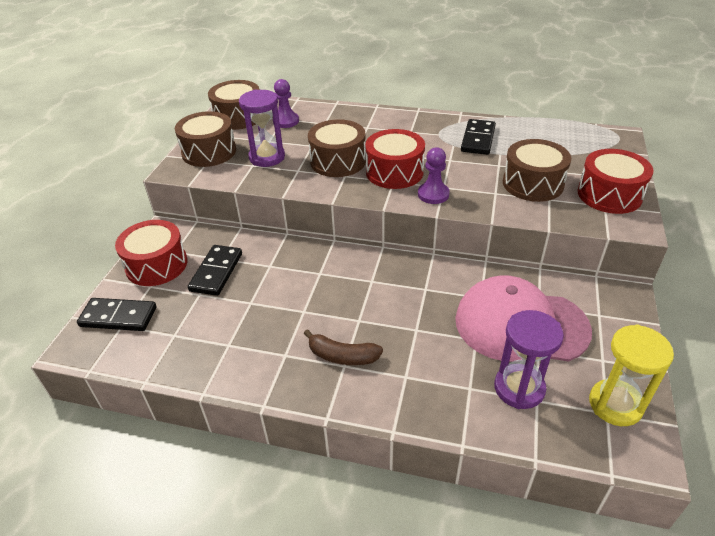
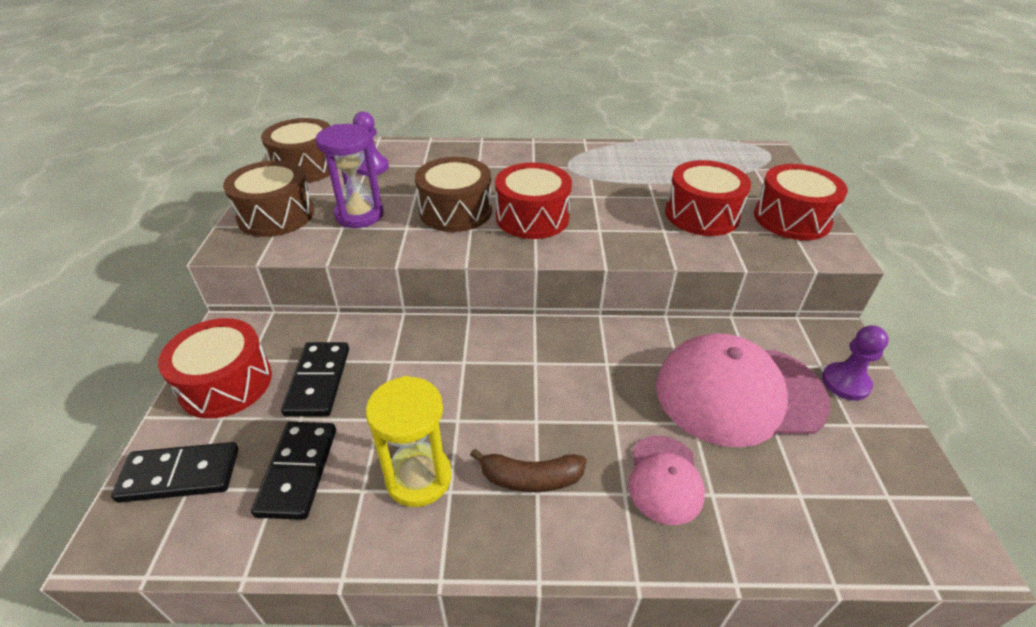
camera: 15 degrees left, 0 degrees up
(433, 194) = (590, 240): purple pawn -> purple pawn (845, 383)
(438, 372) = (665, 479): none -> pink cap
(478, 139) = (616, 168): black domino -> black domino (298, 471)
(519, 388) = (772, 482): purple hourglass -> none
(533, 183) = (701, 215): brown drum -> red drum
(615, 404) = (892, 483): yellow hourglass -> yellow hourglass (418, 477)

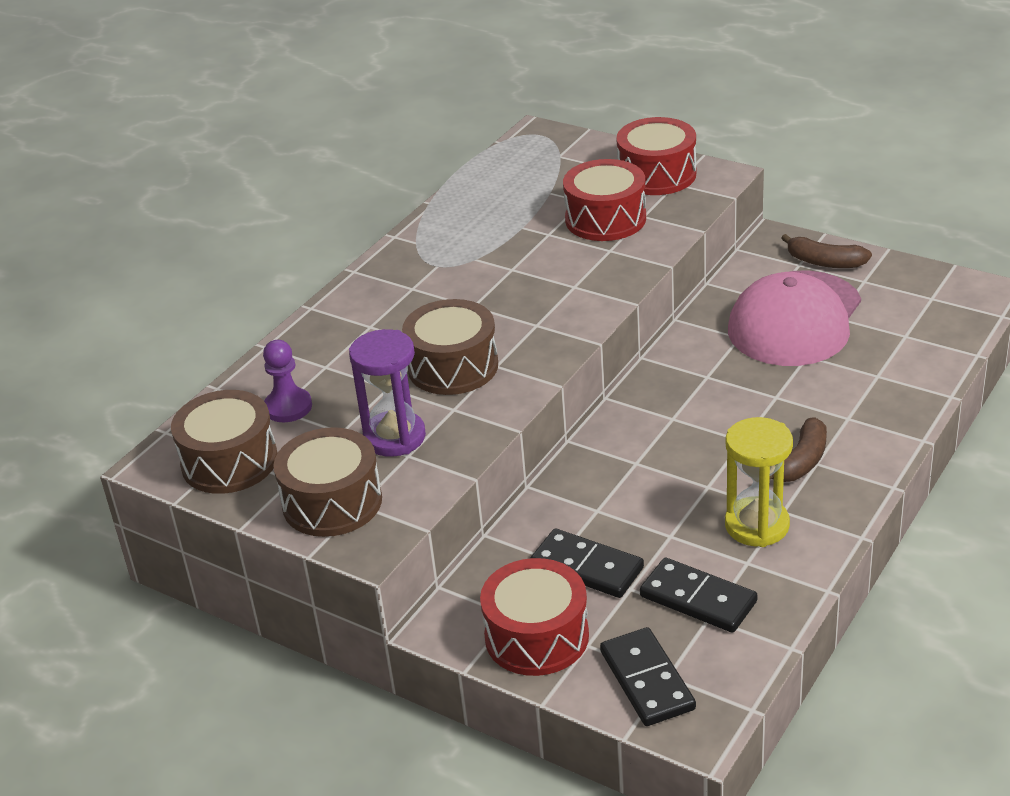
camera: 55 degrees left, 5 degrees down
(180, 475) = (647, 680): black domino -> black domino turned 45 degrees counterclockwise
(532, 217) = (514, 320): red drum -> none
(665, 479) = (849, 393): pink cap -> none
(845, 383) = (824, 262): purple pawn -> brown banana

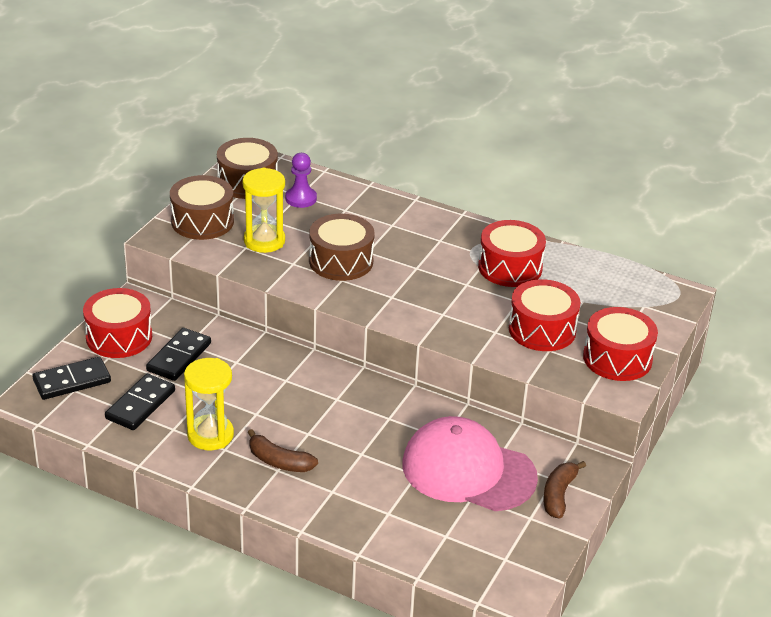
camera: 80 degrees right, 0 degrees up
(394, 437) = (264, 241): purple hourglass -> yellow hourglass
(478, 238) = (510, 267): none -> red drum

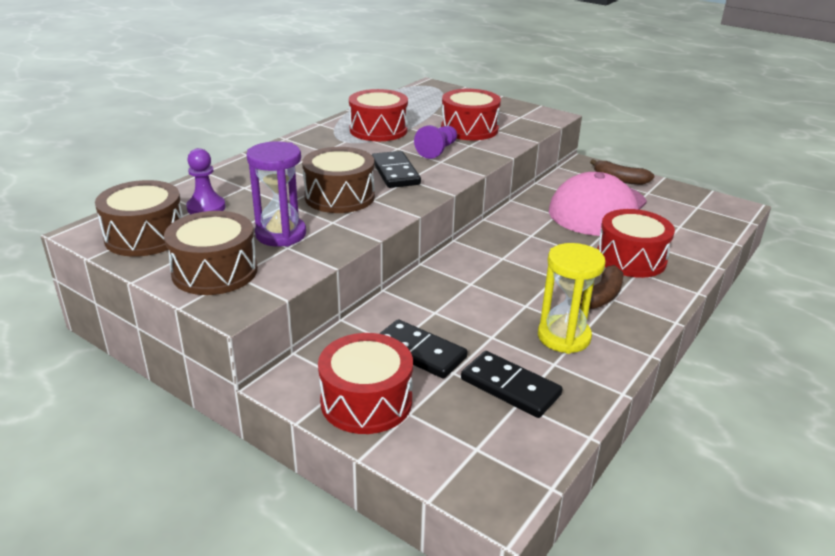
camera: 80 degrees left, 5 degrees down
(72, 381) = (457, 450): black domino -> black domino (395, 172)
(264, 241) = (281, 234): yellow hourglass -> purple hourglass
(469, 310) = (437, 150): none -> purple pawn
(617, 358) = (508, 111): red drum -> red drum (631, 259)

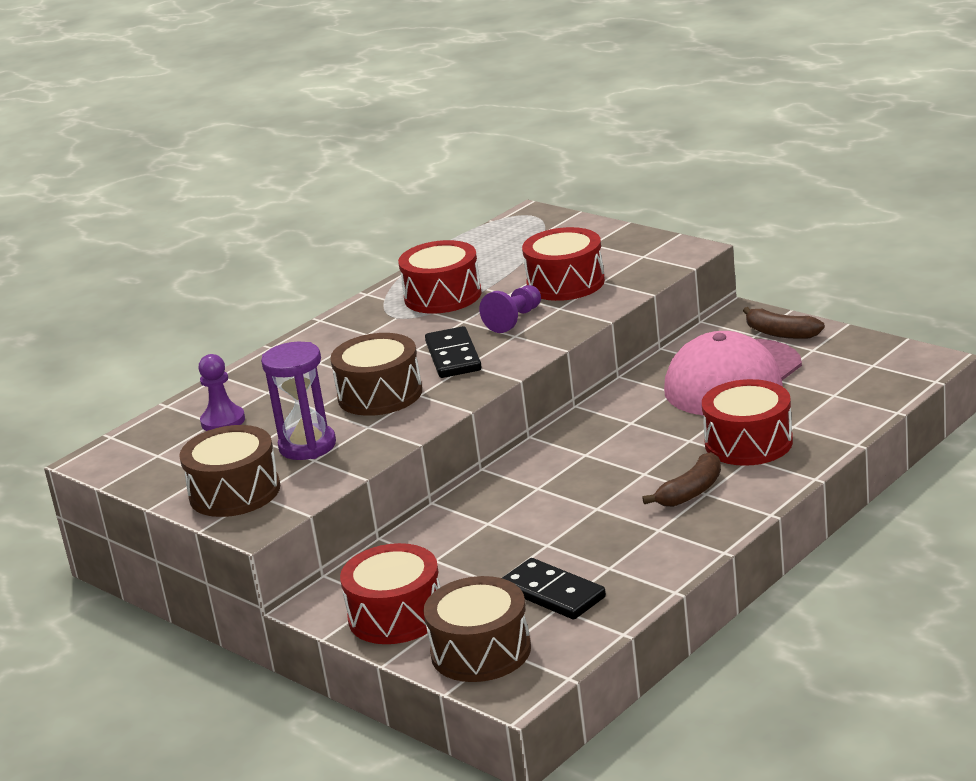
camera: 10 degrees right, 5 degrees down
(145, 236) = (157, 460): brown drum -> brown drum (481, 651)
(419, 352) = (461, 565): black domino -> none
(564, 337) = (629, 539): yellow hourglass -> none

